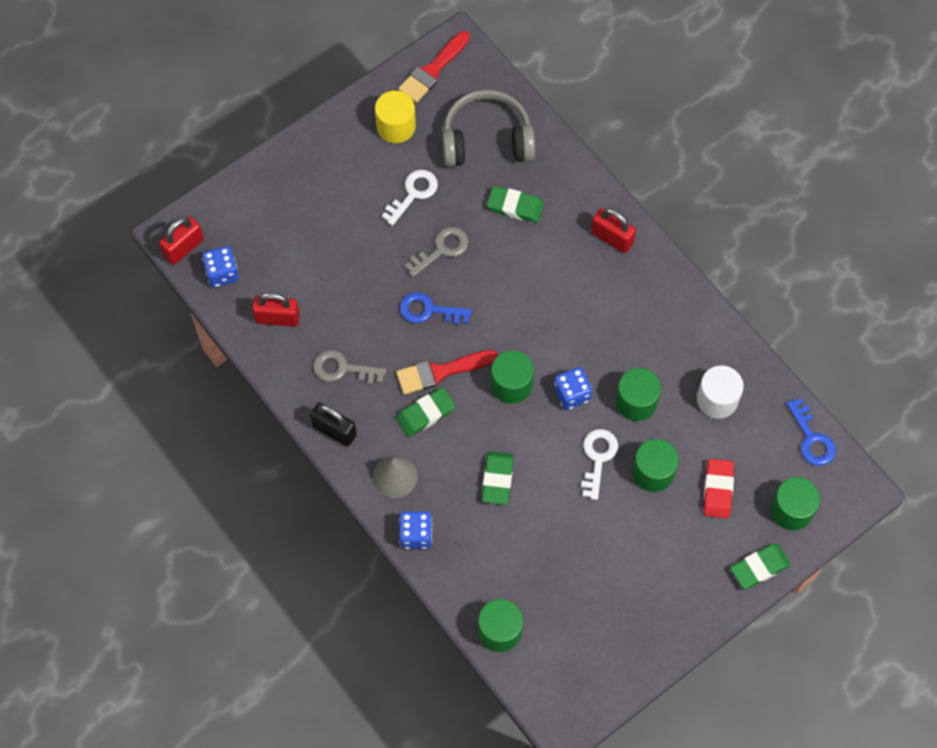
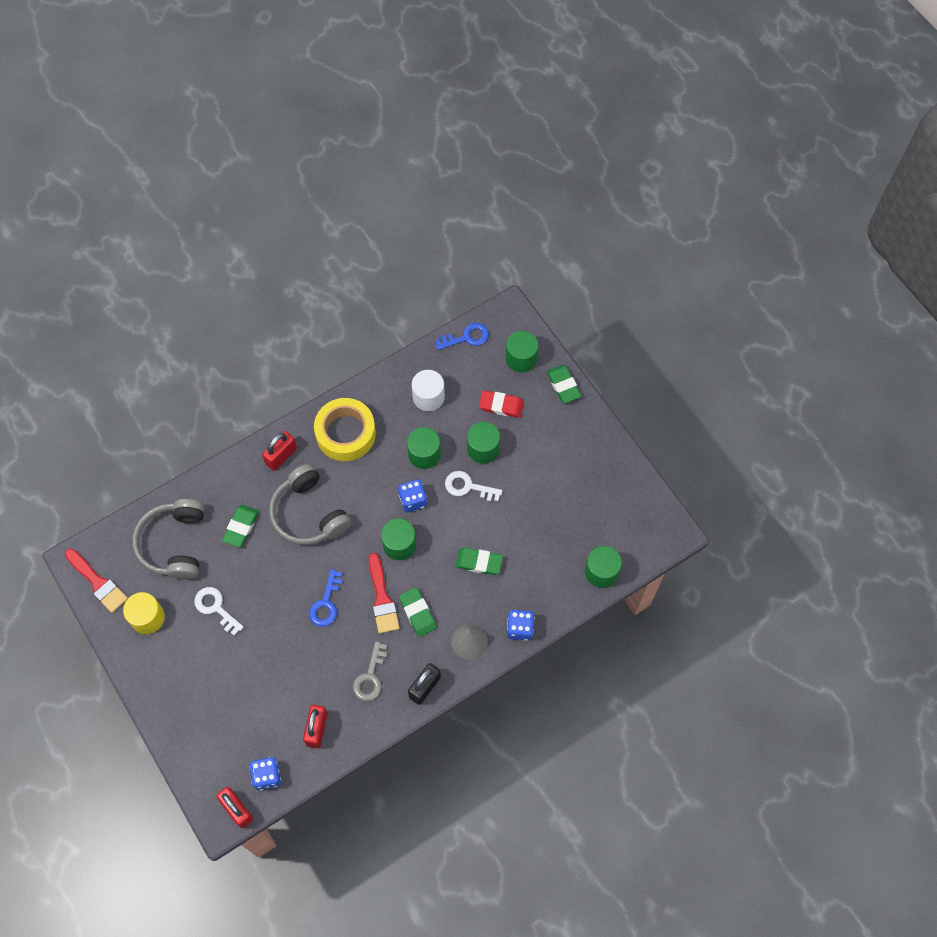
camera: 85 degrees left, 0 degrees up
(441, 249) = (272, 589): grey key -> none
(540, 278) = (309, 514): none -> grey headphones
(652, 307) = (345, 433): none -> yellow tape

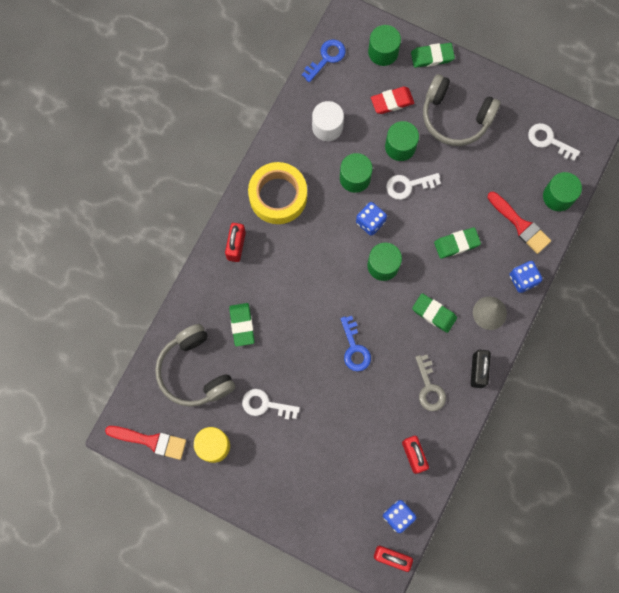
camera: 30 degrees left, 10 degrees up
(309, 514) = (291, 281): grey headphones -> grey headphones (455, 117)
(382, 598) = (397, 318): red brush -> red brush (520, 225)
(563, 385) = (432, 57): green eraser -> green eraser turned 45 degrees counterclockwise
(625, 517) = (549, 141): none -> white key

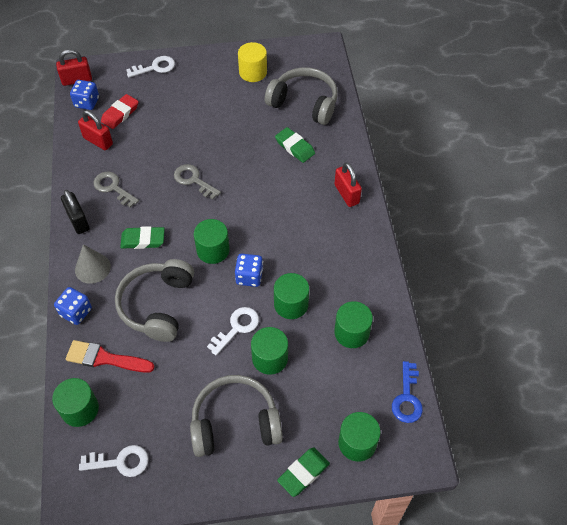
camera: 145 degrees right, 20 degrees down
(151, 441) = (298, 53): red brush -> none
(265, 405) = (235, 112): white key -> white key (155, 67)
(278, 196) = (345, 249): yellow tape -> none
(327, 127) = (351, 332): white cylinder -> green cylinder
(354, 348) = (193, 180): blue key -> grey key
(392, 102) = (309, 396): red eraser -> red eraser (120, 114)
(456, 244) = (157, 305): green eraser -> grey headphones

